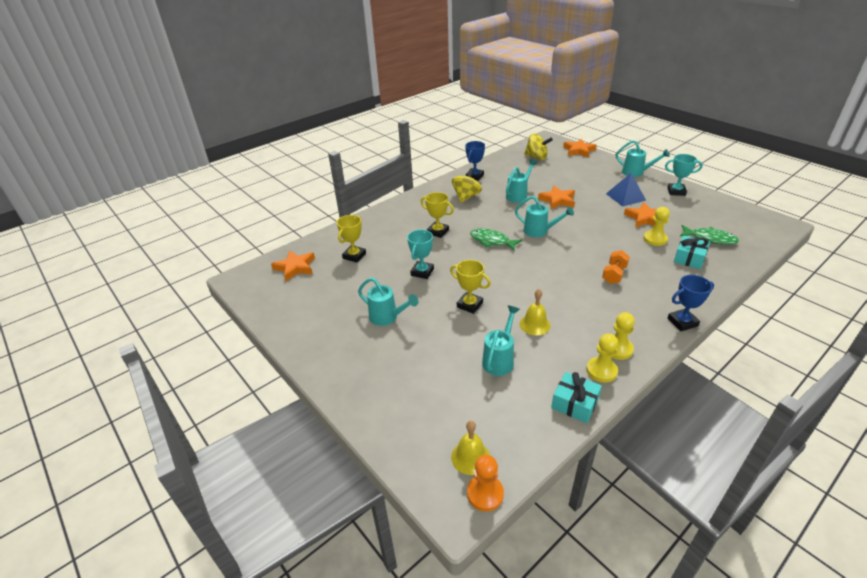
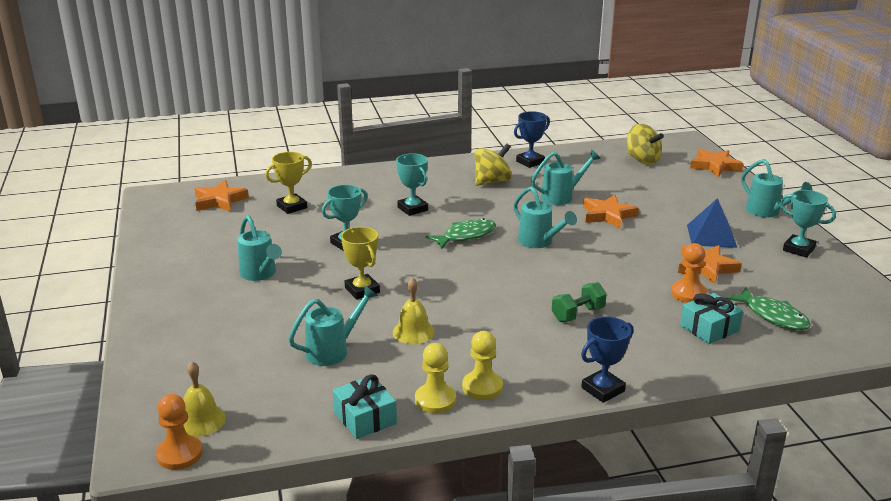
camera: 25 degrees right, 10 degrees down
(438, 232) = (412, 209): yellow trophy -> turquoise trophy
(492, 241) = (466, 236): green fish -> green fish turned 90 degrees clockwise
(614, 275) = (578, 314): orange dumbbell -> green dumbbell
(655, 239) = (688, 294): yellow pawn -> orange pawn
(682, 322) = (603, 389): blue trophy -> blue trophy turned 45 degrees counterclockwise

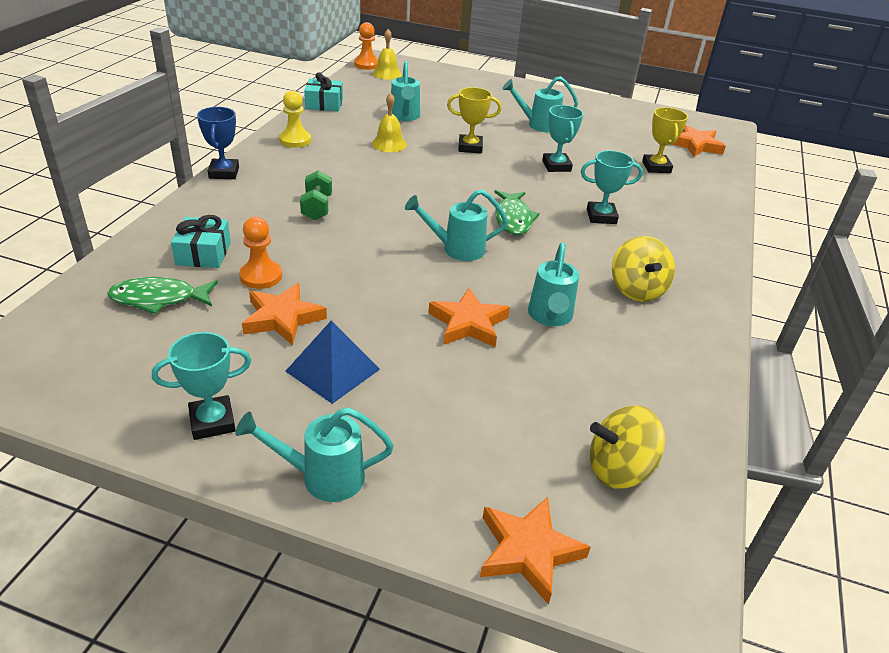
camera: 120 degrees right, 10 degrees up
(435, 400) = (307, 124): yellow pawn -> none
(530, 162) = (683, 348): blue trophy -> none

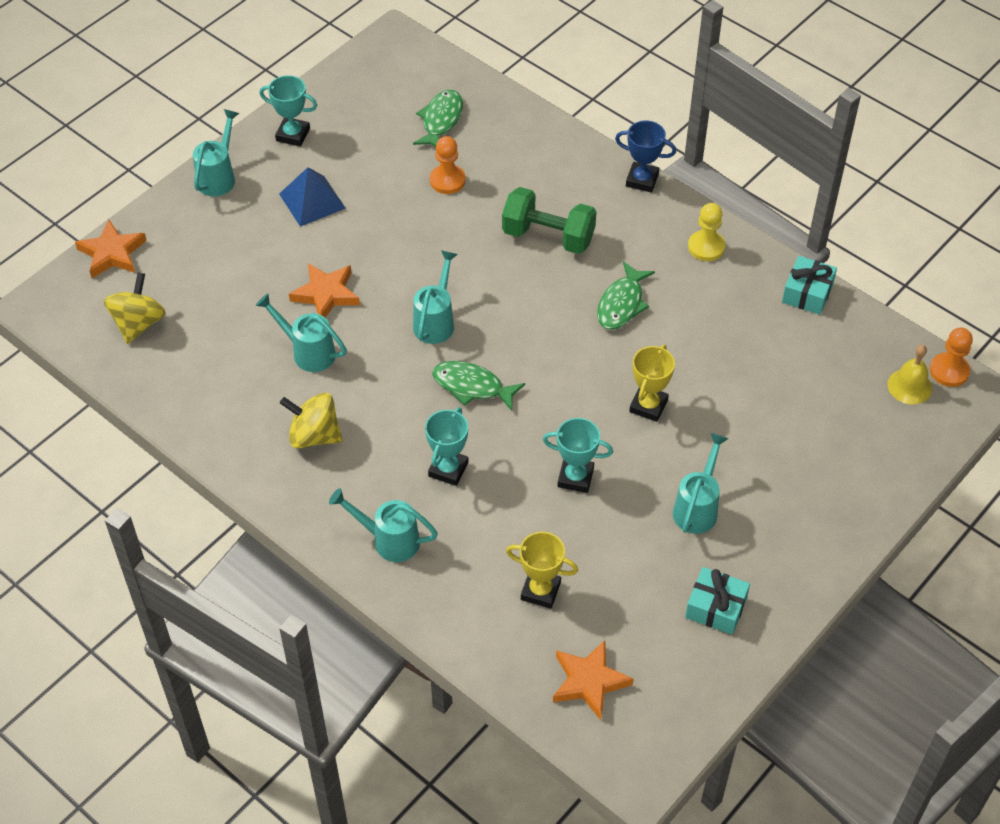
camera: 115 degrees right, 15 degrees up
(203, 253) = (496, 151): turquoise gift -> turquoise gift (716, 607)
(212, 422) = (293, 135): turquoise trophy -> turquoise trophy turned 75 degrees counterclockwise
(283, 318) = (385, 184): orange star -> none
(317, 208) = (548, 236): green dumbbell -> green dumbbell, size x1.62
(377, 166) = (622, 304): none -> green fish
(389, 144) = (676, 329): yellow bell -> none
(404, 116) = (753, 365): turquoise watering can -> turquoise watering can (389, 540)

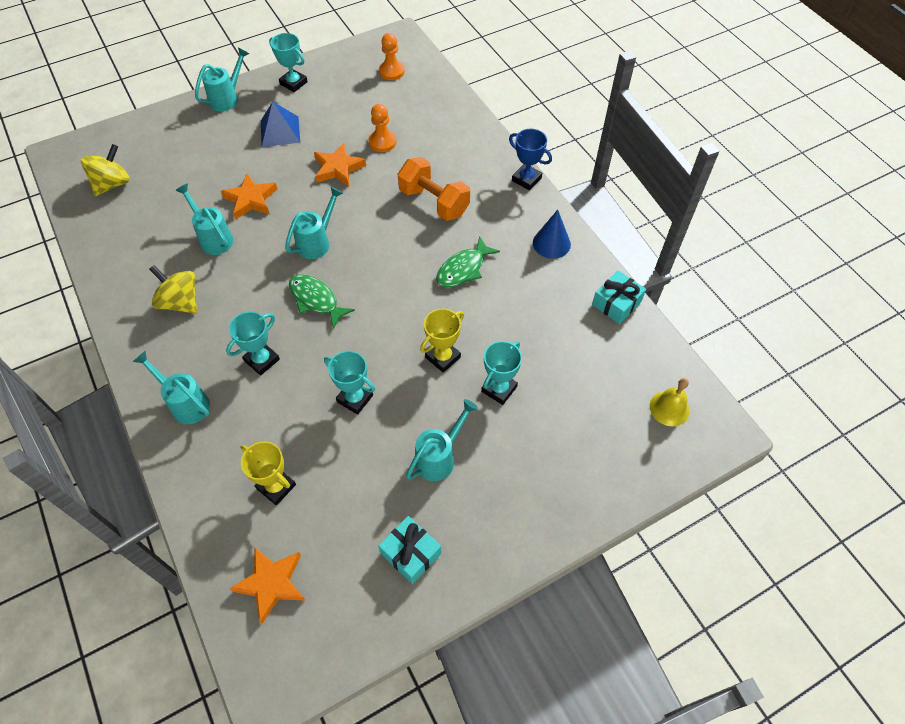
camera: 20 degrees right, 5 degrees up
(112, 253) = (126, 131): orange star -> orange star (338, 168)
(441, 120) = (401, 99): green fish -> none
(548, 236) = (434, 202): green dumbbell -> orange dumbbell
(706, 247) = (551, 243): yellow pawn -> blue cone
(725, 420) = (499, 389): none -> turquoise trophy
(949, 371) = (710, 405): orange pawn -> orange pawn (391, 71)

